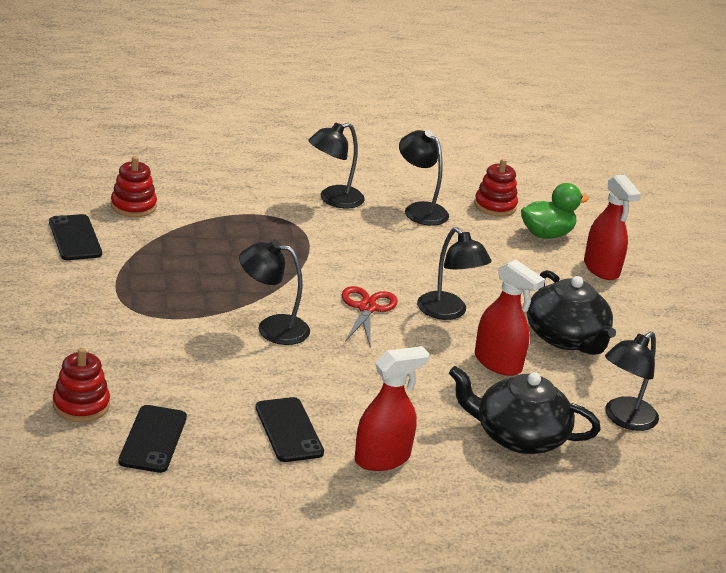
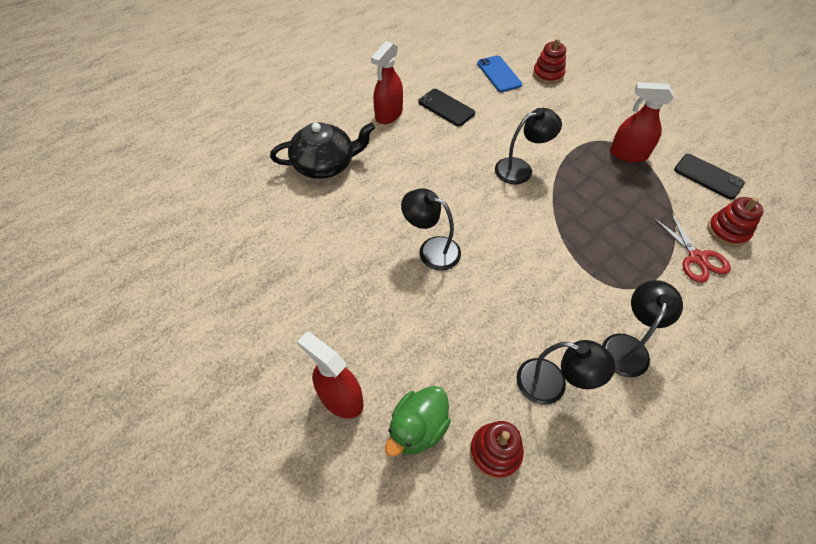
camera: 155 degrees right, 25 degrees up
(153, 439) = (499, 74): black phone -> blue phone
(367, 308) = (485, 220): red scissors -> red scissors (697, 258)
(498, 363) = (368, 217): red spray bottle -> red spray bottle (628, 154)
(566, 338) = (333, 272): black teapot -> none
(624, 419) = (264, 212): black lamp -> none

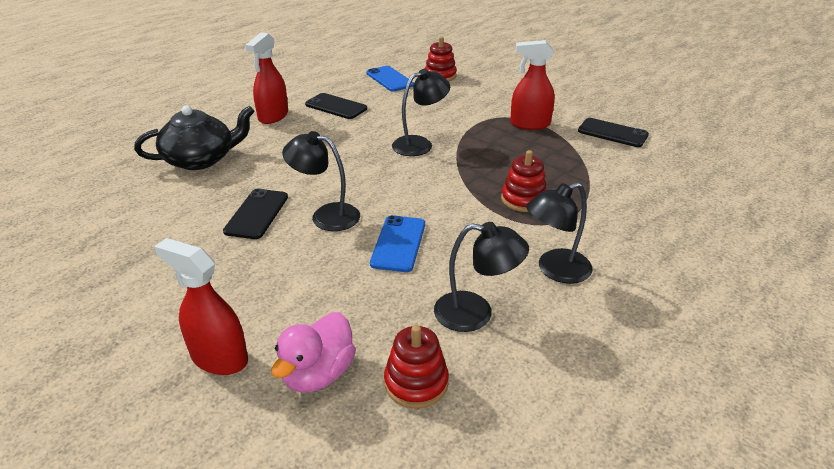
camera: 10 degrees left, 20 degrees down
(372, 239) = (257, 214): none -> black phone
(418, 428) = (318, 374): green duck -> pink duck
(492, 293) = (398, 243): none -> blue phone
(627, 346) = (555, 270): black lamp -> black lamp turned 135 degrees counterclockwise
(697, 258) = (614, 193): red scissors -> none
(727, 231) = (640, 170): red stacking toy -> red stacking toy (523, 199)

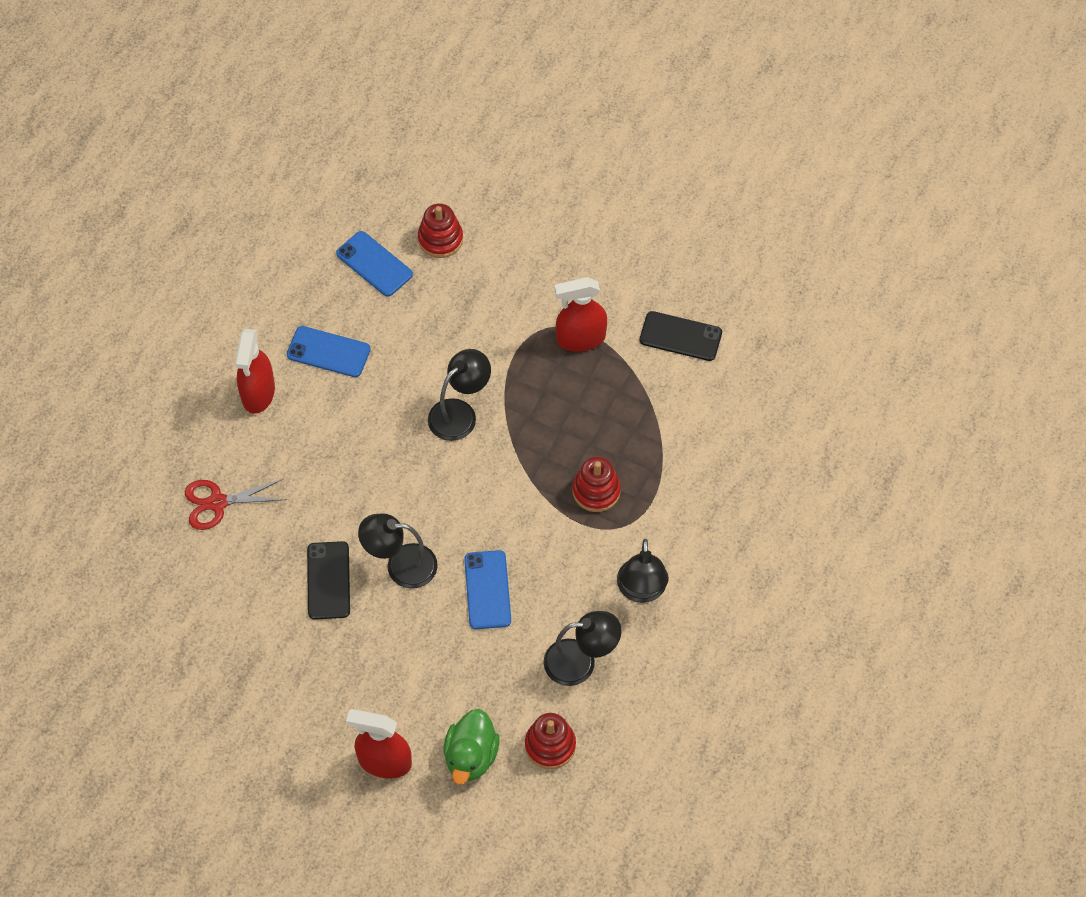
camera: 15 degrees left, 25 degrees up
(201, 159) = (217, 503): black teapot -> red scissors
(318, 374) = (471, 756): pink duck -> green duck
(336, 106) = (328, 352): black phone -> blue phone
(555, 270) = (641, 591): black lamp -> black lamp turned 45 degrees counterclockwise

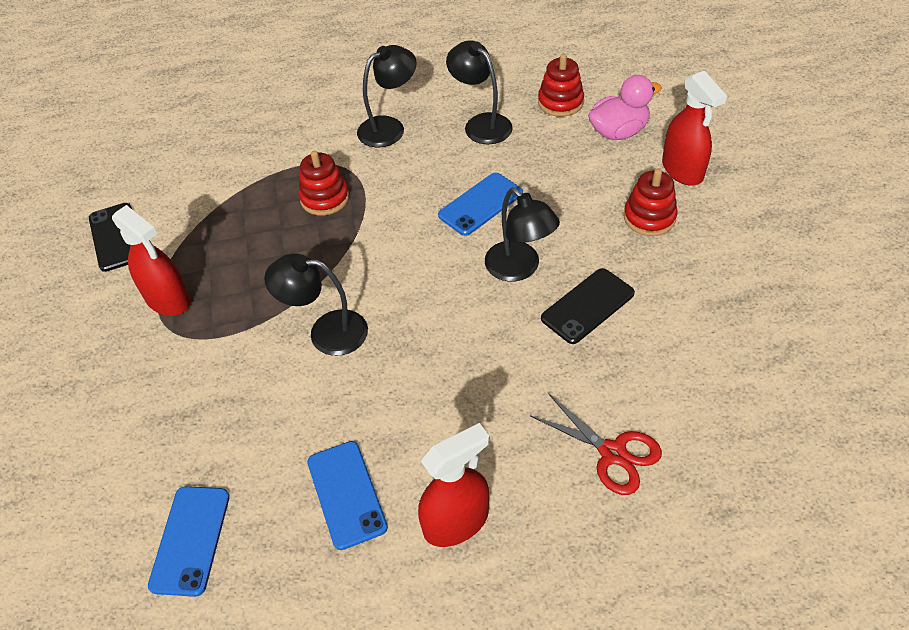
camera: 125 degrees left, 10 degrees down
(440, 239) = (110, 498): red stacking toy -> red stacking toy (649, 217)
(471, 756) = (618, 132): green duck -> pink duck

